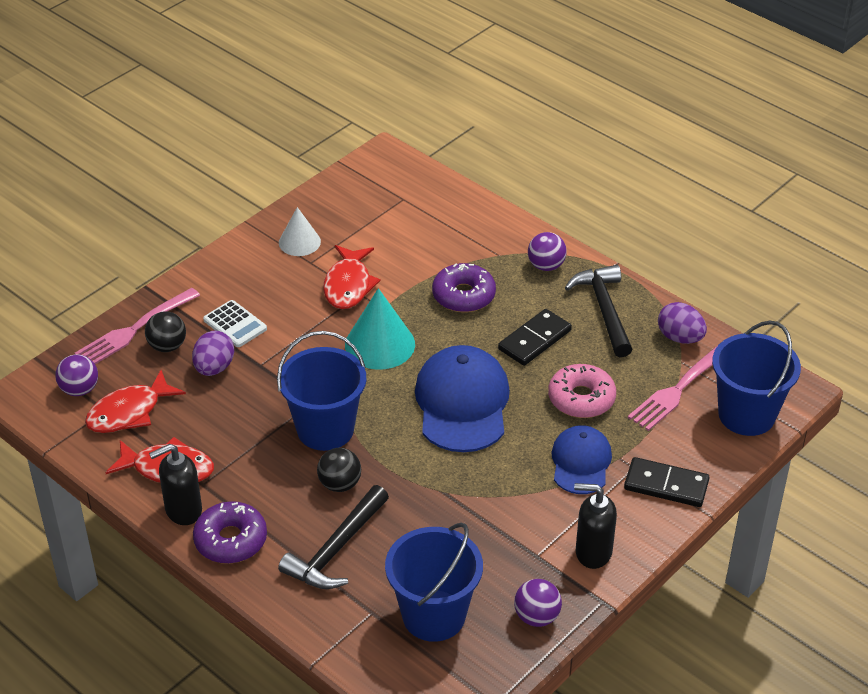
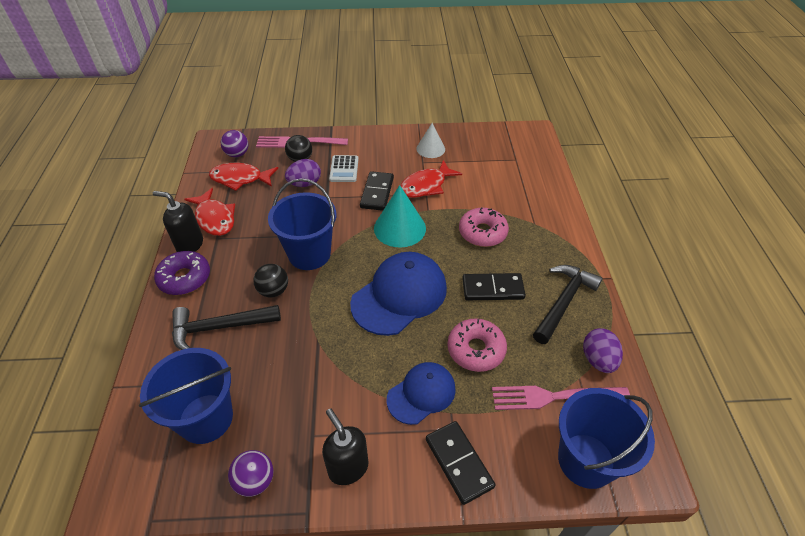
camera: 45 degrees right, 5 degrees up
(307, 325) = (377, 193): none -> black domino
(463, 295) = (482, 233): purple donut -> pink donut
(546, 266) = (557, 248): purple ball -> none

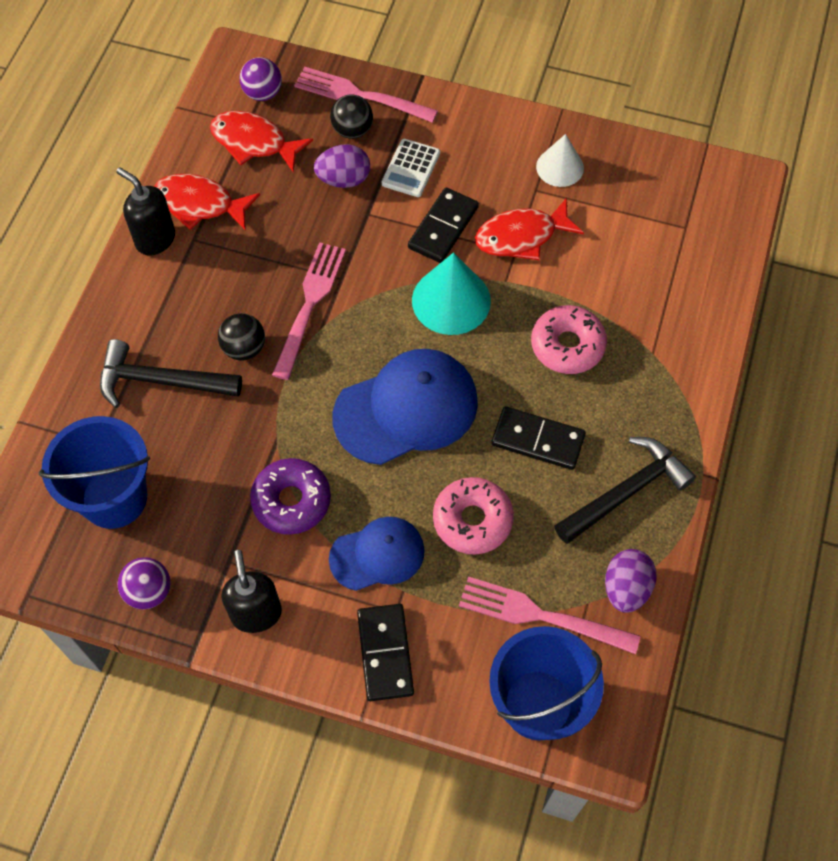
camera: 20 degrees right, 15 degrees up
(184, 278) = (136, 292): purple donut -> purple donut (291, 501)
(214, 218) = (199, 204): red fish -> red fish turned 120 degrees clockwise
(309, 254) = (309, 305): blue bucket -> pink fork

